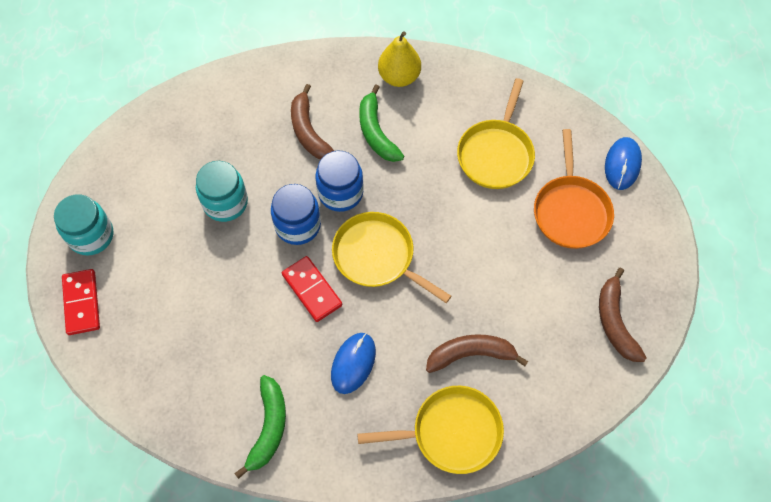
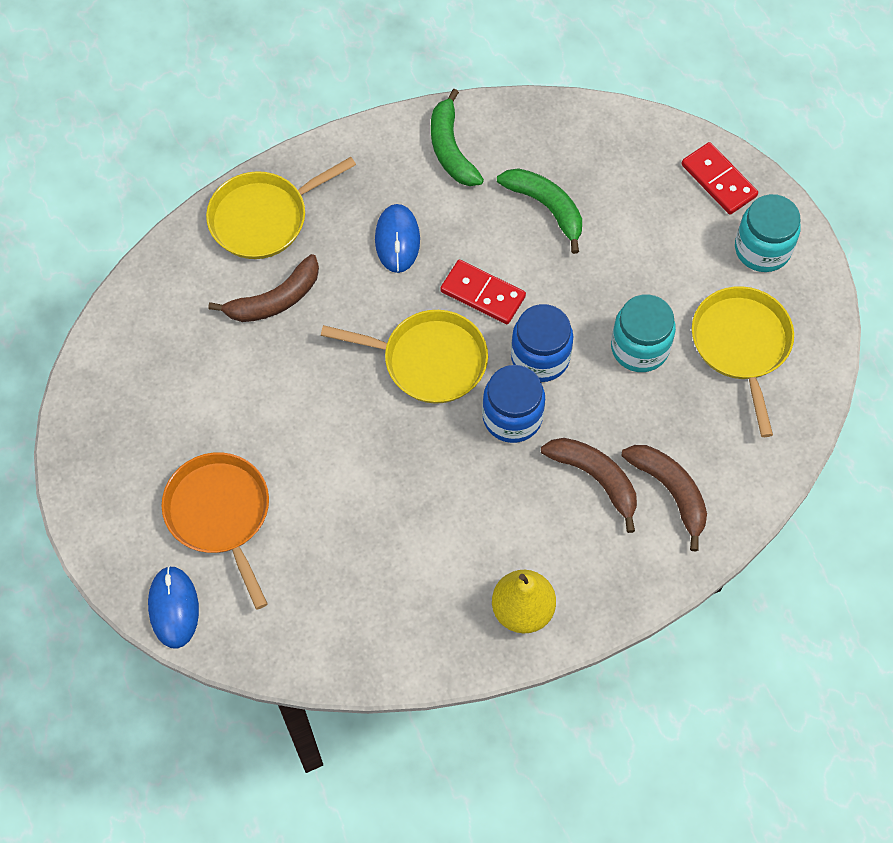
camera: 155 degrees right, 0 degrees up
(376, 132) = (510, 515): green banana -> green banana (546, 207)
(496, 154) = (344, 551): yellow pan -> yellow pan (741, 344)
(615, 322) = (124, 400): brown banana -> brown banana (670, 491)

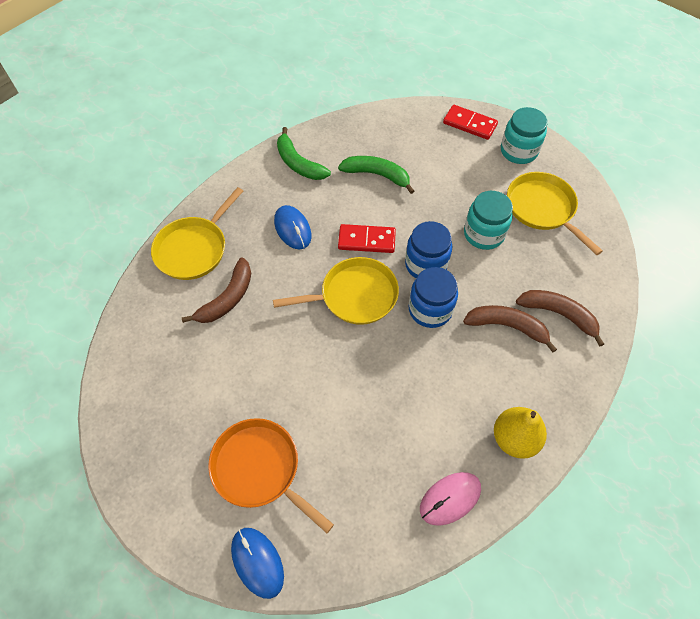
camera: 25 degrees left, 5 degrees down
(411, 639) = (450, 499): none -> pink mouse

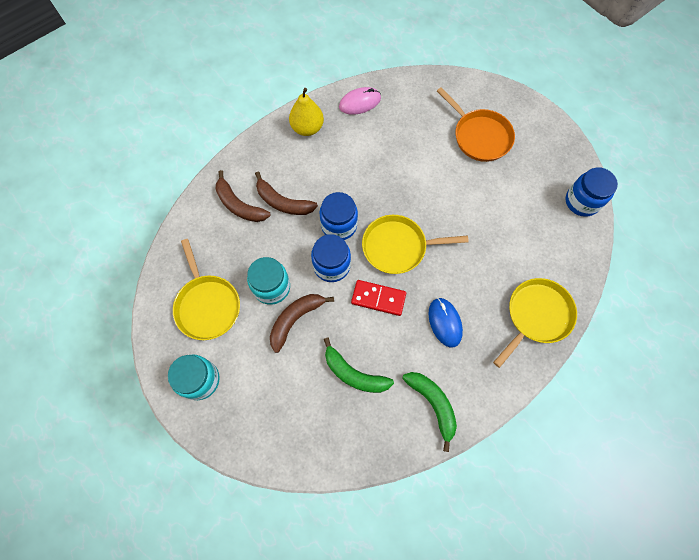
camera: 170 degrees left, 10 degrees up
(121, 389) = (582, 201): none -> blue jar
(227, 298) = (504, 262): brown banana -> brown banana (295, 319)
(257, 562) = (482, 89): blue mouse -> none
(470, 124) = (237, 429): red domino -> none

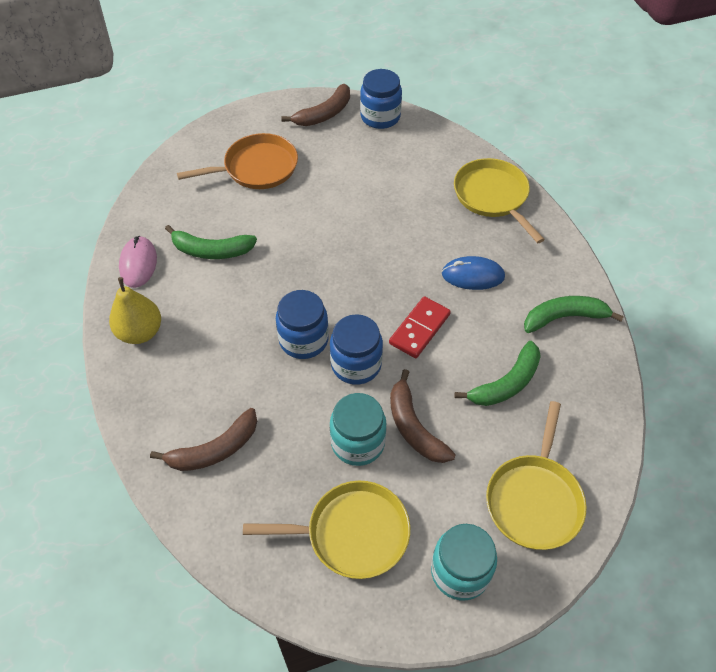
camera: 70 degrees left, 15 degrees down
(283, 202) = (238, 393): brown banana -> brown banana (324, 114)
(389, 140) = (211, 250): none -> green banana
(397, 247) = (361, 289): yellow pan -> yellow pan (534, 500)

